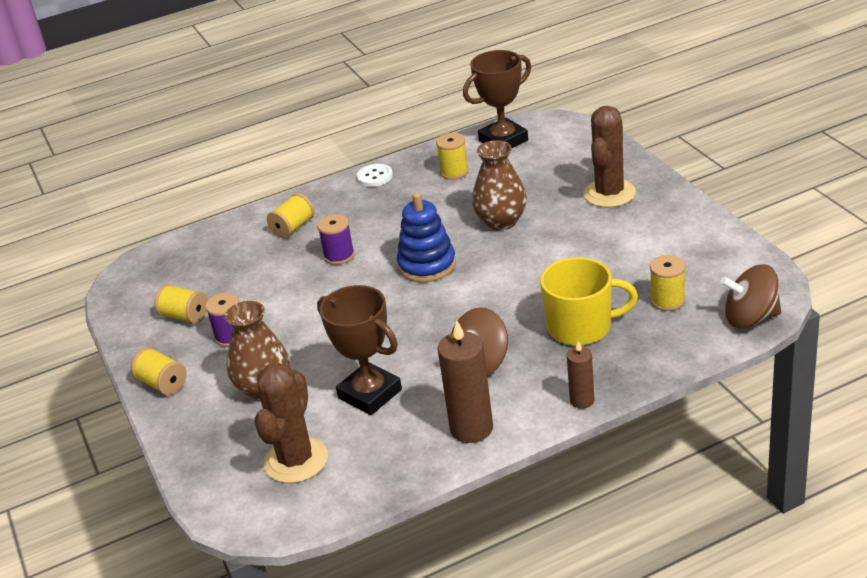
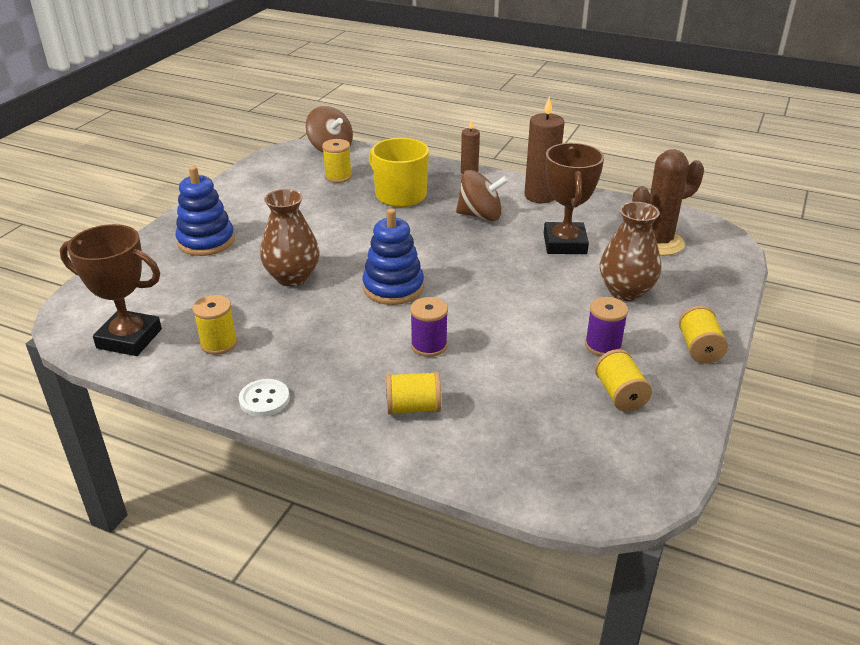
camera: 135 degrees left, 0 degrees up
(609, 193) = (206, 241): brown cactus -> blue stacking toy

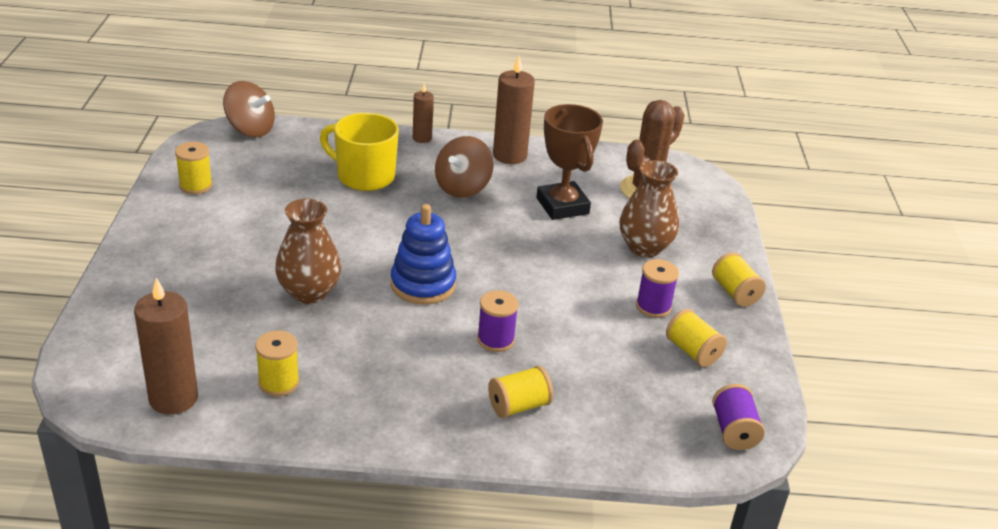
camera: 25 degrees left, 0 degrees up
(129, 338) = (173, 398): brown trophy -> brown candle
(206, 241) = (181, 267): blue stacking toy -> none
(264, 399) = (368, 431): white button -> none
(338, 177) = (282, 163): yellow spool -> yellow spool (196, 186)
(480, 215) = (462, 187): brown spinning top -> brown spinning top turned 135 degrees clockwise
(620, 480) = (734, 431): none -> purple spool

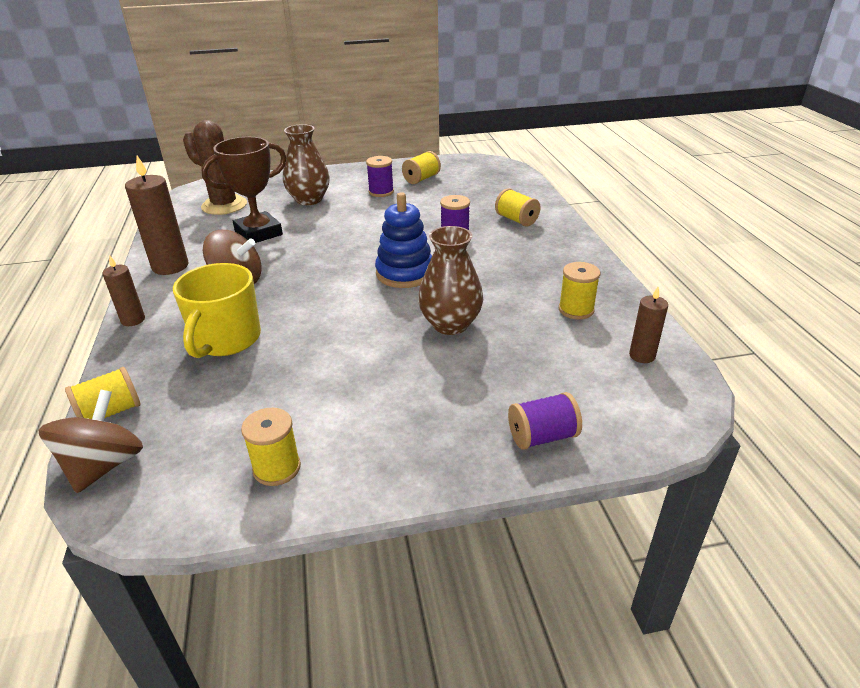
camera: 100 degrees left, 0 degrees up
(173, 398) = (642, 355): brown candle -> brown candle, size x0.57
(734, 431) = (484, 166): purple spool -> purple spool (542, 436)
(735, 292) = (351, 172): yellow spool -> yellow spool (110, 412)

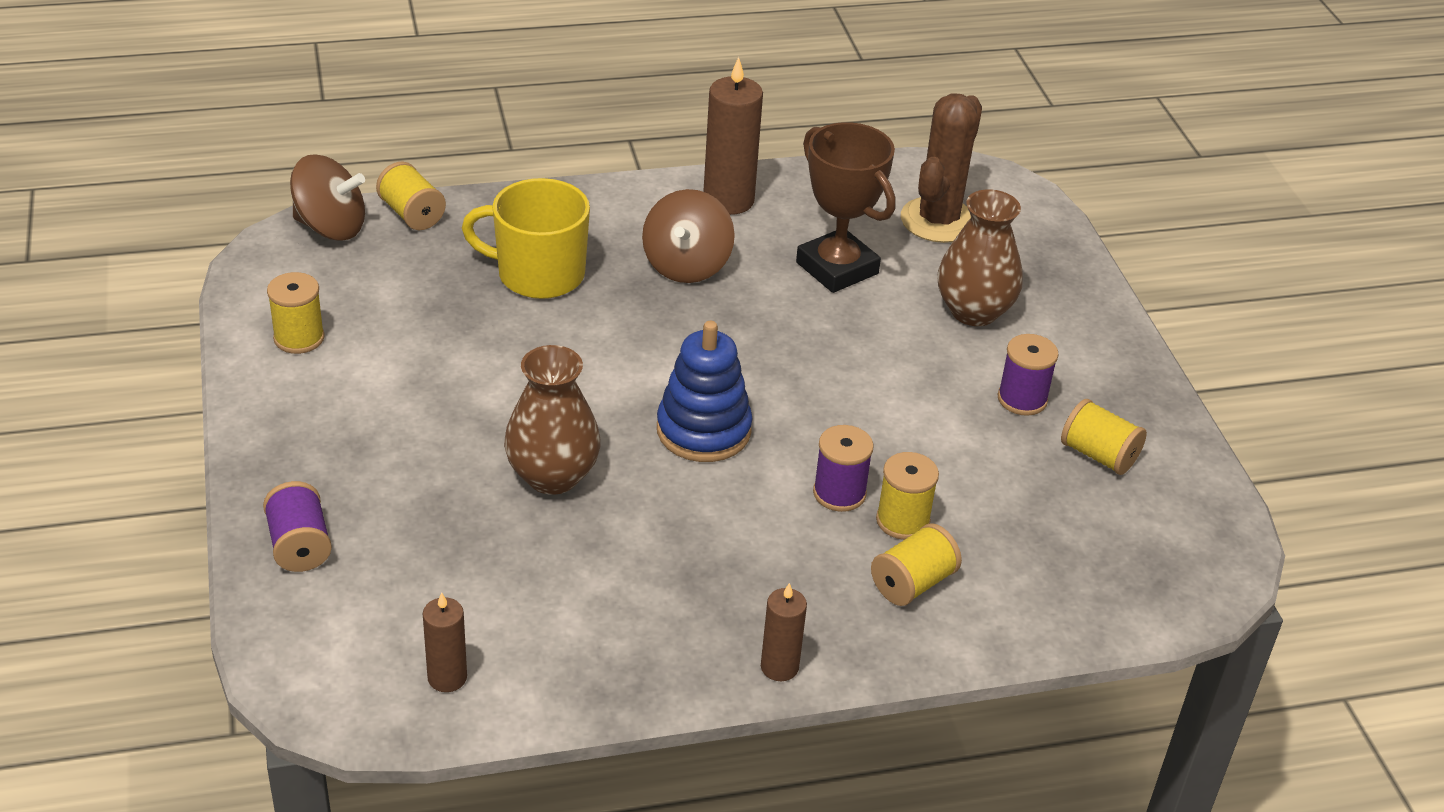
camera: 85 degrees right, 5 degrees up
(133, 320) = (591, 195): brown candle -> brown candle (779, 667)
(576, 310) = (580, 621): yellow spool -> yellow spool (902, 521)

